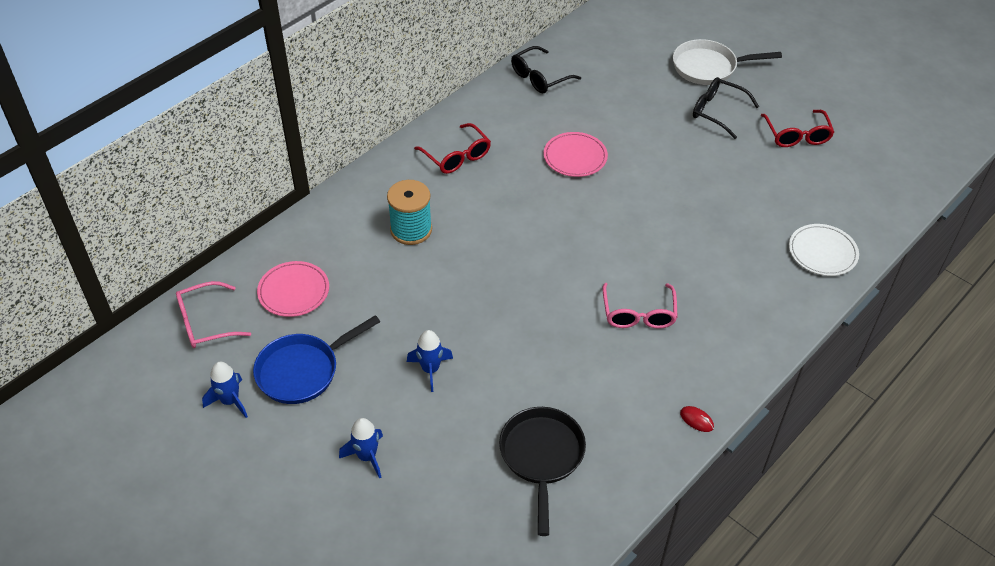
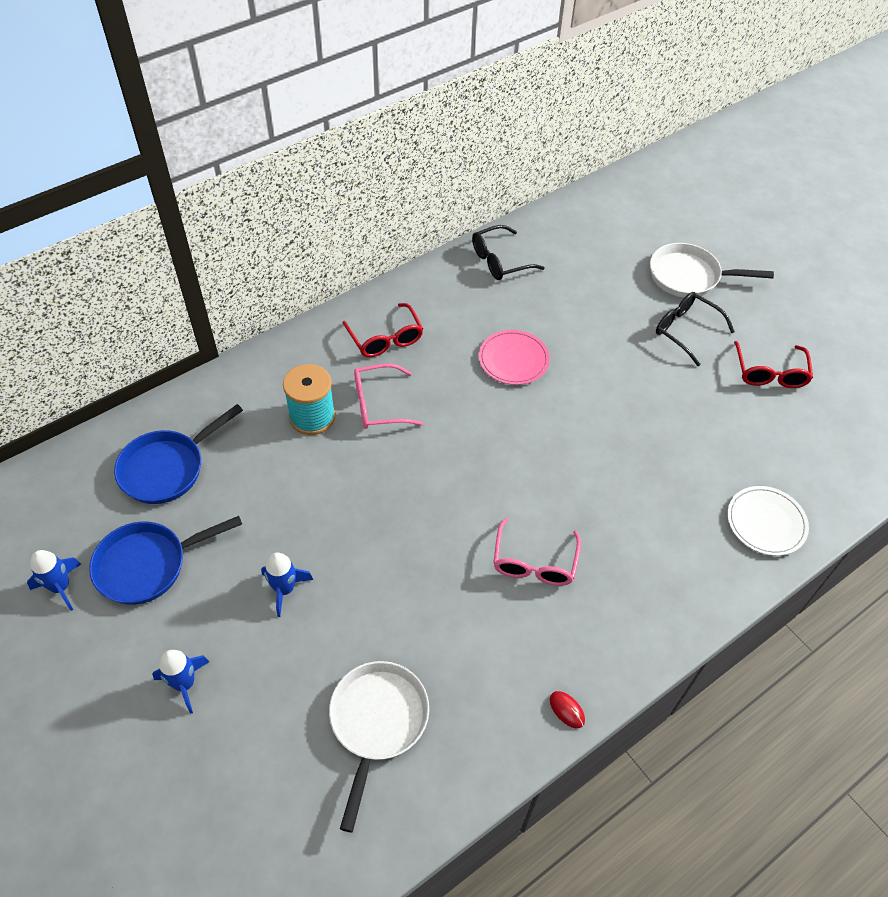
camera: 10 degrees right, 5 degrees up
(206, 323) = (65, 489): pink glasses -> pink glasses (379, 404)
(293, 291) = (167, 468): pink plate -> blue pan
(542, 456) = (377, 722): black pan -> white pan

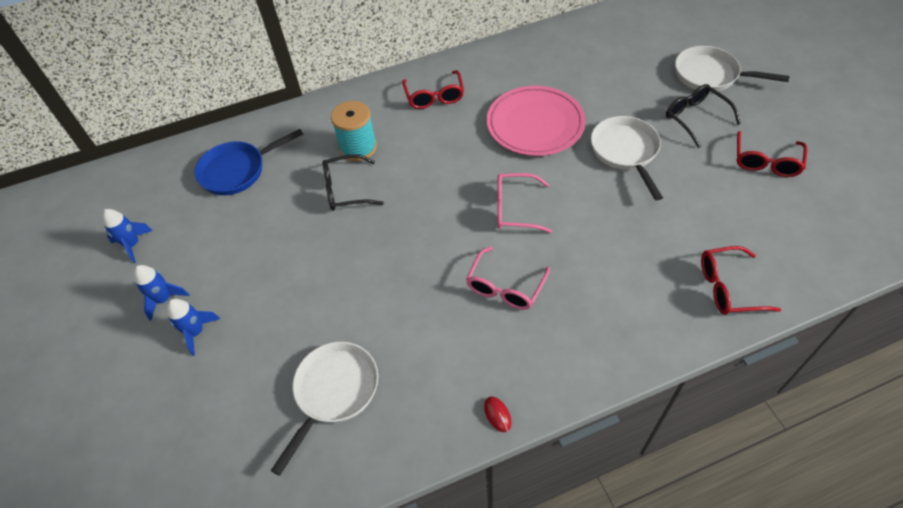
camera: 20 degrees right, 0 degrees up
(147, 565) = (199, 239): blue pan -> none
(284, 589) = (295, 274): blue rocket -> blue rocket (164, 299)
(379, 404) = (414, 145): pink glasses -> pink glasses (515, 209)
(500, 261) = (546, 47): black glasses -> black glasses (346, 190)
(513, 360) = (535, 124): pink plate -> pink plate, size x1.61
(622, 381) = (625, 152): none -> white pan
(766, 522) = (728, 287): white plate -> red glasses

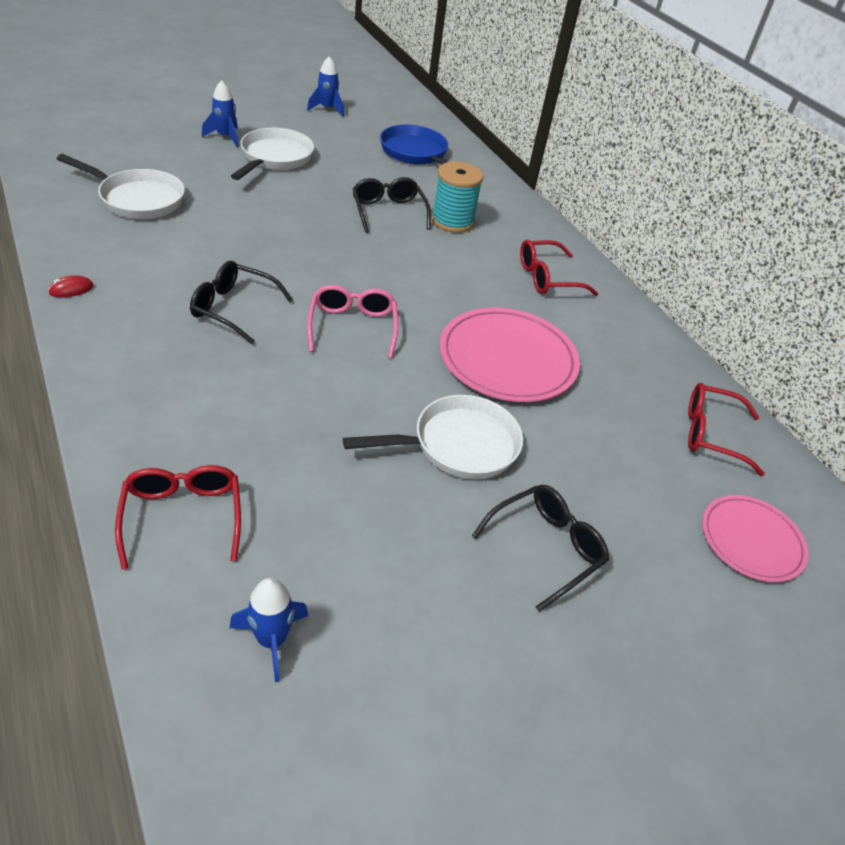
camera: 75 degrees right, 10 degrees down
(164, 299) = (264, 123): blue rocket -> blue rocket (271, 640)
(505, 287) = (234, 308): pink glasses -> black glasses
(664, 39) = (751, 540): none -> pink plate
(710, 75) = (667, 594): white pan -> white pan (275, 158)
(766, 161) = (445, 633): red glasses -> red glasses (711, 434)

